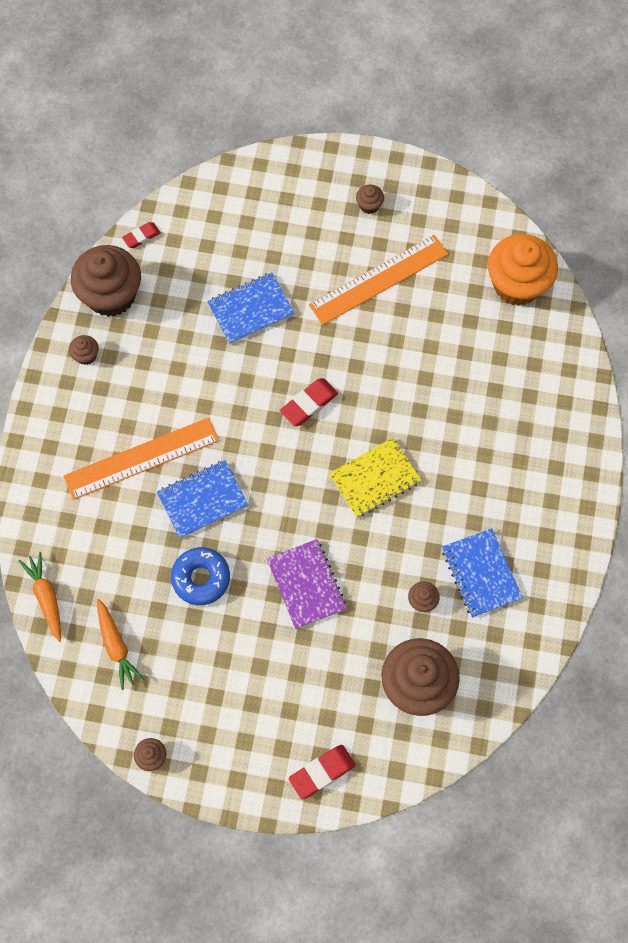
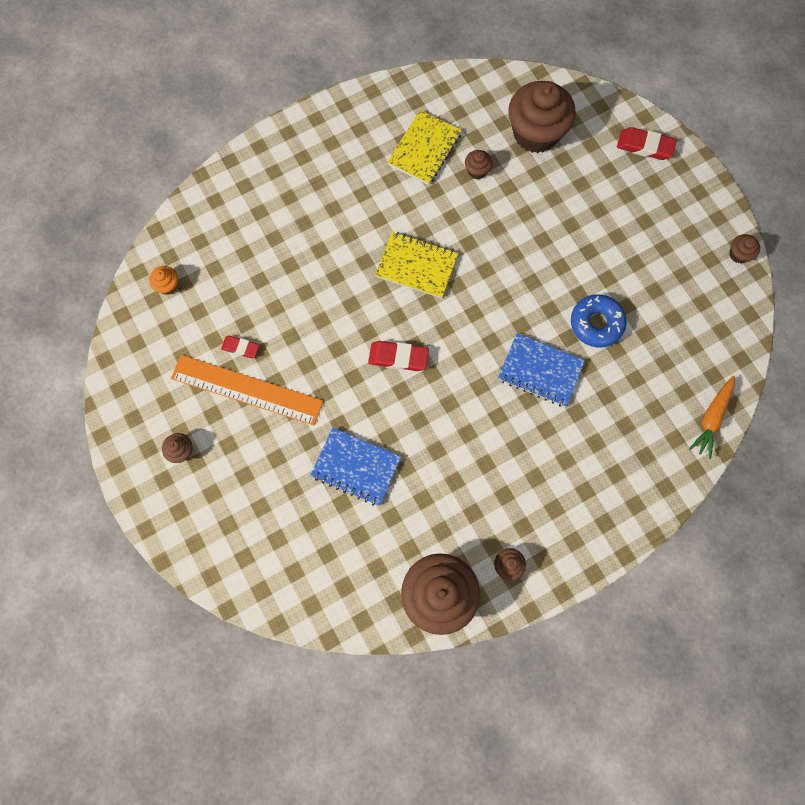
camera: 130 degrees left, 5 degrees up
(116, 646) = (695, 339): orange carrot -> none
(141, 236) = (364, 617): red eraser -> red eraser (241, 348)
(141, 458) = (550, 443): orange ruler -> none
(306, 584) = (534, 251): purple notebook -> none
(481, 574) = (424, 149): blue notebook -> yellow notebook
(517, 284) = (168, 285): orange cupcake -> orange cupcake, size x0.42

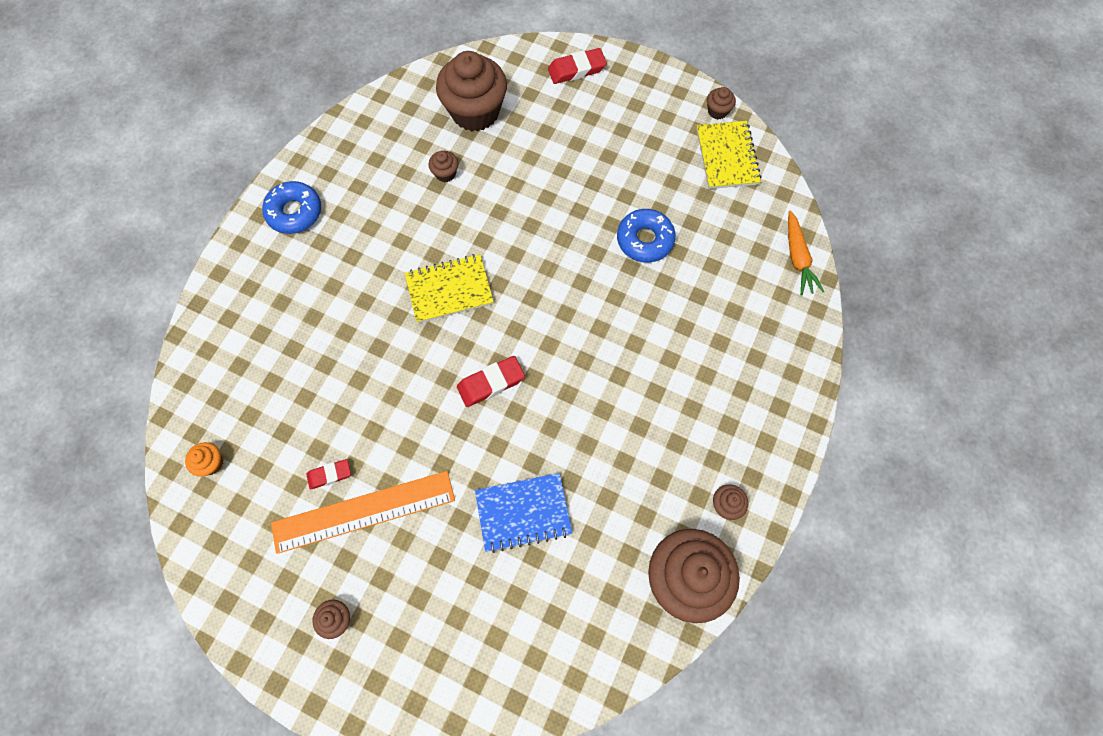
camera: 35 degrees left, 5 degrees down
(343, 132) = (294, 212): none -> blue donut
(424, 149) = (383, 183): yellow notebook -> yellow notebook (727, 156)
(540, 371) = (627, 312): blue notebook -> none

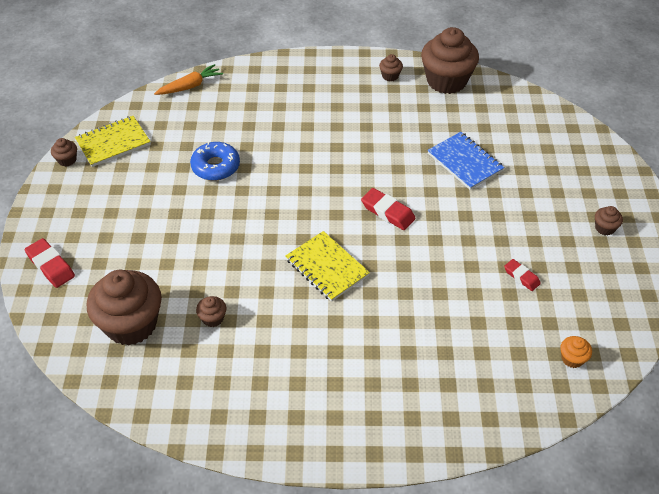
camera: 115 degrees left, 20 degrees down
(294, 212) = (315, 422): blue donut -> none
(364, 511) = (530, 245): orange ruler -> none

